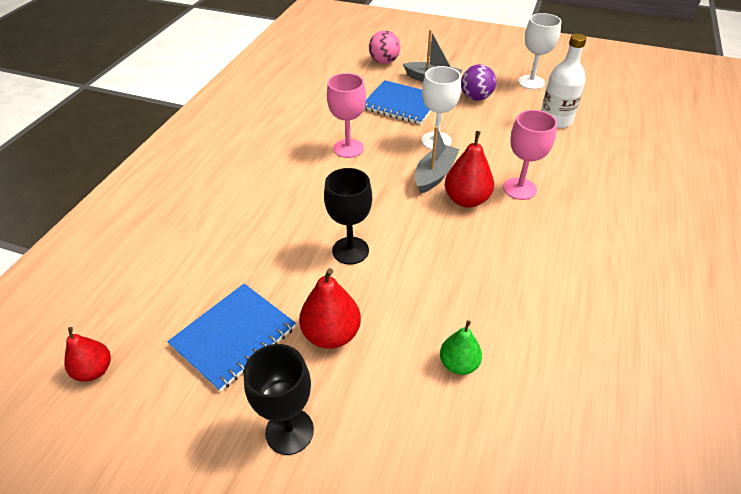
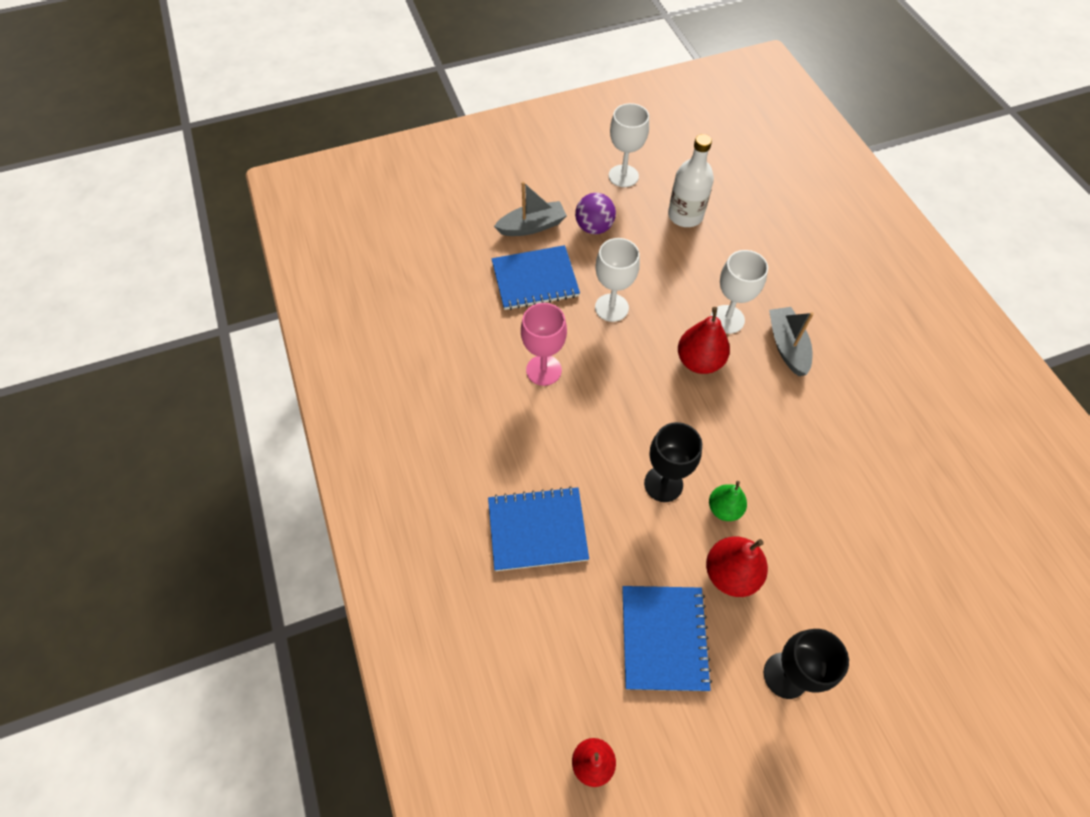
camera: 40 degrees left, 15 degrees up
(236, 222) = (537, 529): none -> blue notebook
(384, 62) = (458, 228): pink ball -> none
(435, 175) = (648, 350): grey boat -> grey boat (787, 346)
(458, 364) = (835, 525): green pear -> green pear (724, 508)
(519, 189) = (727, 319): pink goblet -> white goblet

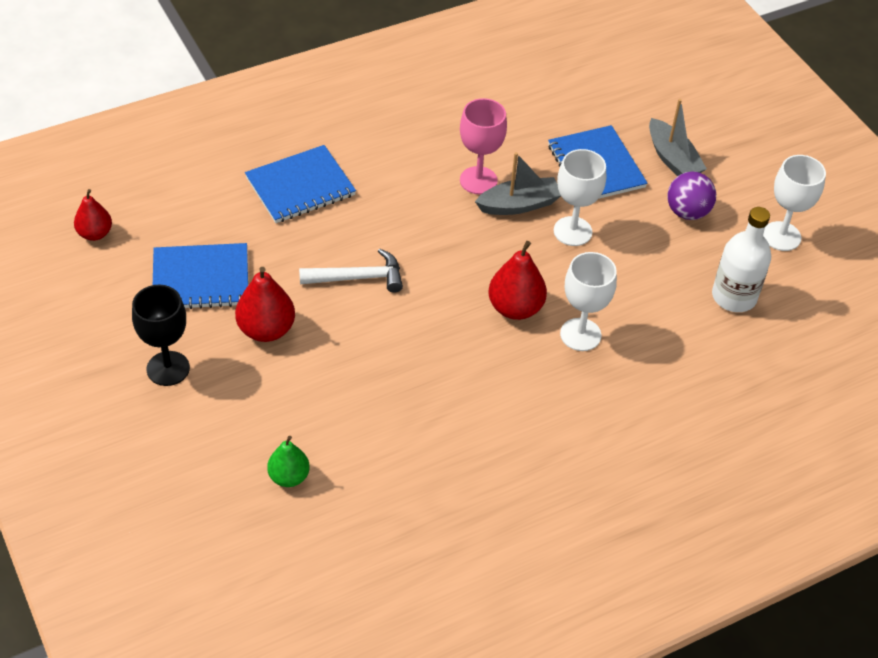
camera: 80 degrees right, 10 degrees down
(537, 529) = (300, 187): blue notebook -> blue notebook turned 75 degrees clockwise
(663, 484) = (358, 278): black goblet -> white hammer
(724, 508) = (336, 326): green pear -> green pear (289, 477)
(787, 346) = (553, 390): grey boat -> grey boat (519, 205)

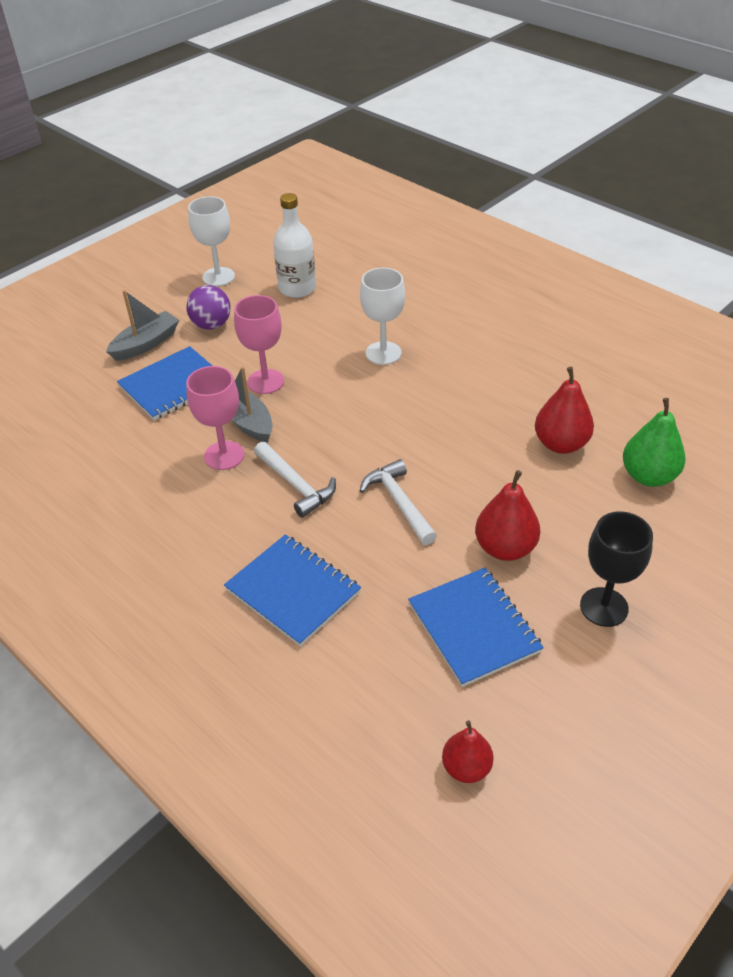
camera: 105 degrees left, 5 degrees down
(289, 477) = (648, 476): green pear -> green pear, size x1.52
(416, 217) = (296, 485): none -> white hammer
(515, 308) = (376, 394): red pear -> red pear (561, 444)
(572, 231) = (265, 381): white goblet -> pink goblet

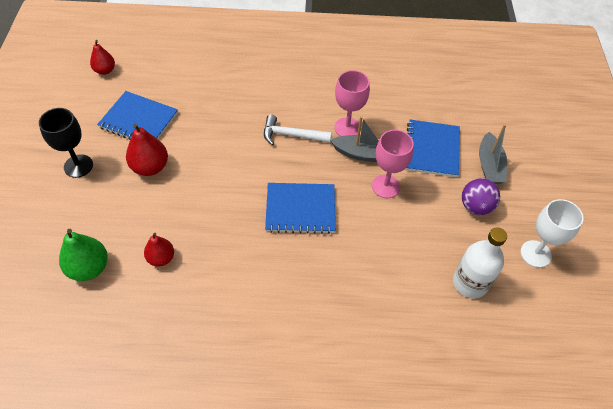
camera: 135 degrees right, 10 degrees up
(293, 591) = (237, 89): blue notebook -> blue notebook (300, 209)
(383, 353) = (341, 260): white goblet -> none
(399, 502) = (228, 158): white hammer -> none
(561, 444) = (161, 258): red pear -> red pear, size x0.66

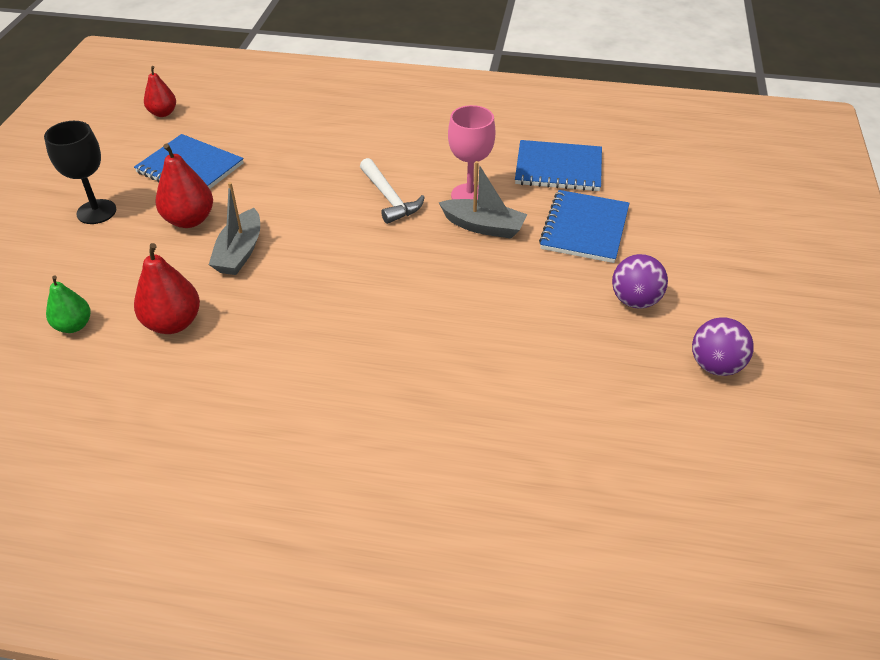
camera: 10 degrees right, 10 degrees down
(89, 268) = (74, 326): green pear -> green pear, size x0.66
(161, 258) = (173, 323): red pear -> red pear, size x1.52
(291, 135) = (389, 198): white hammer -> white hammer turned 135 degrees counterclockwise
(300, 209) = (380, 283): blue notebook -> blue notebook (558, 168)
(385, 186) = (508, 266): pink goblet -> none
(470, 283) = (607, 392): white bottle -> none
(489, 166) = (665, 253): grey boat -> grey boat (239, 252)
(535, 254) = (715, 366): white goblet -> purple ball

